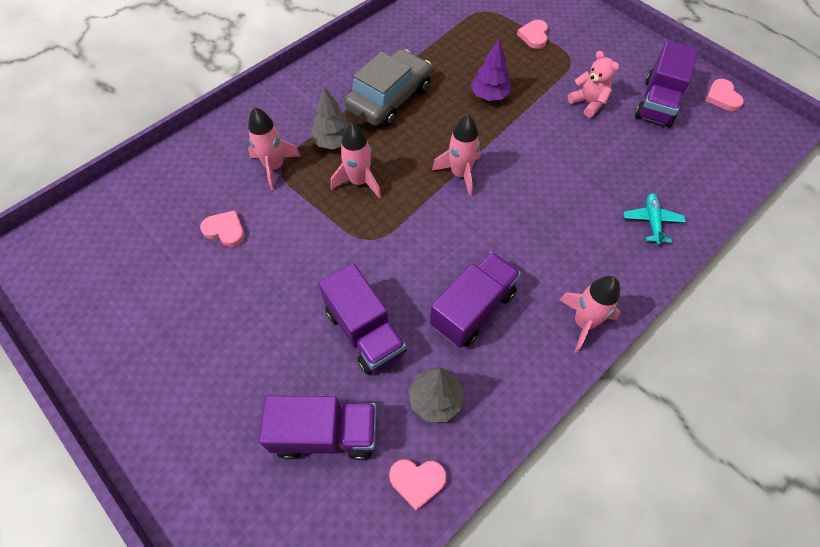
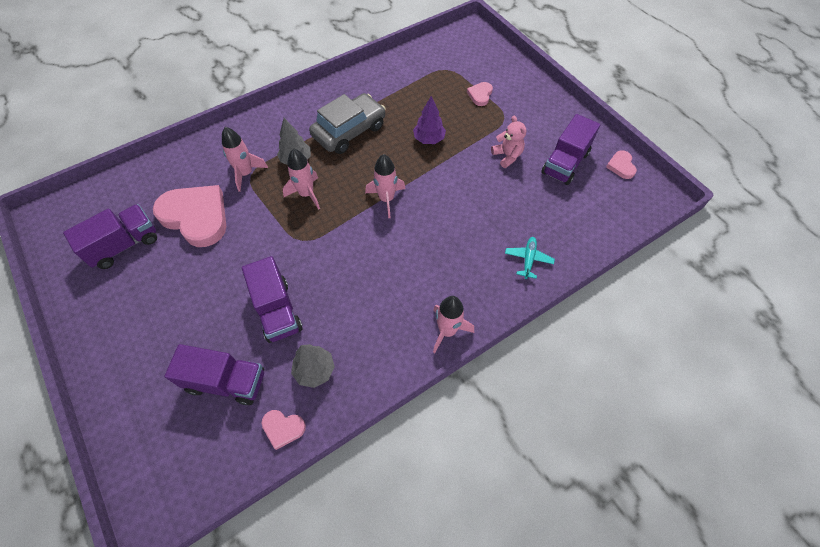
camera: 10 degrees right, 0 degrees up
(225, 230) = (196, 217): pink heart -> pink heart, size x2.23
(472, 309) = (364, 306): purple truck -> purple truck (124, 245)

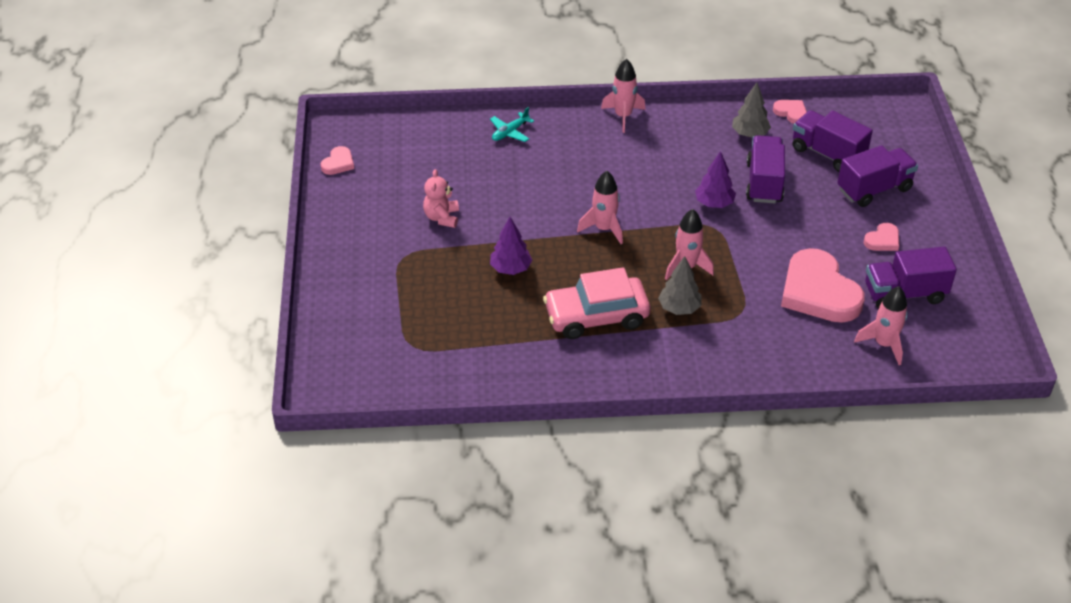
camera: 150 degrees left, 15 degrees down
(246, 173) = (746, 316): pink rocket -> pink rocket (884, 344)
(312, 265) = (714, 203): none -> purple tree
(349, 131) = (596, 316): grey car -> pink car
(480, 95) = (404, 294): pink heart -> pink heart (882, 240)
(565, 163) = (390, 187): purple truck -> purple truck (874, 189)

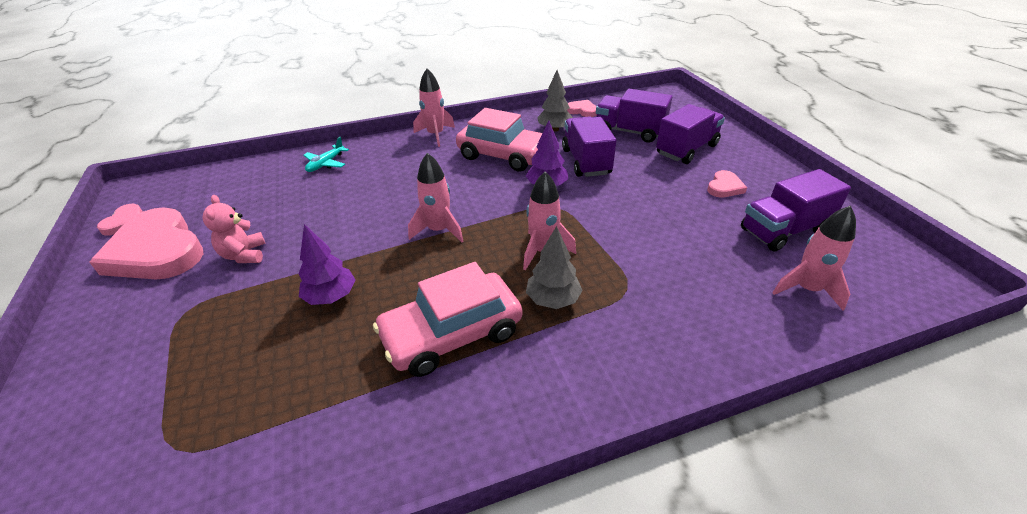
camera: 15 degrees left, 5 degrees down
(685, 157) = (503, 155): none -> pink car
(818, 292) = (697, 247): pink heart -> pink heart (157, 251)

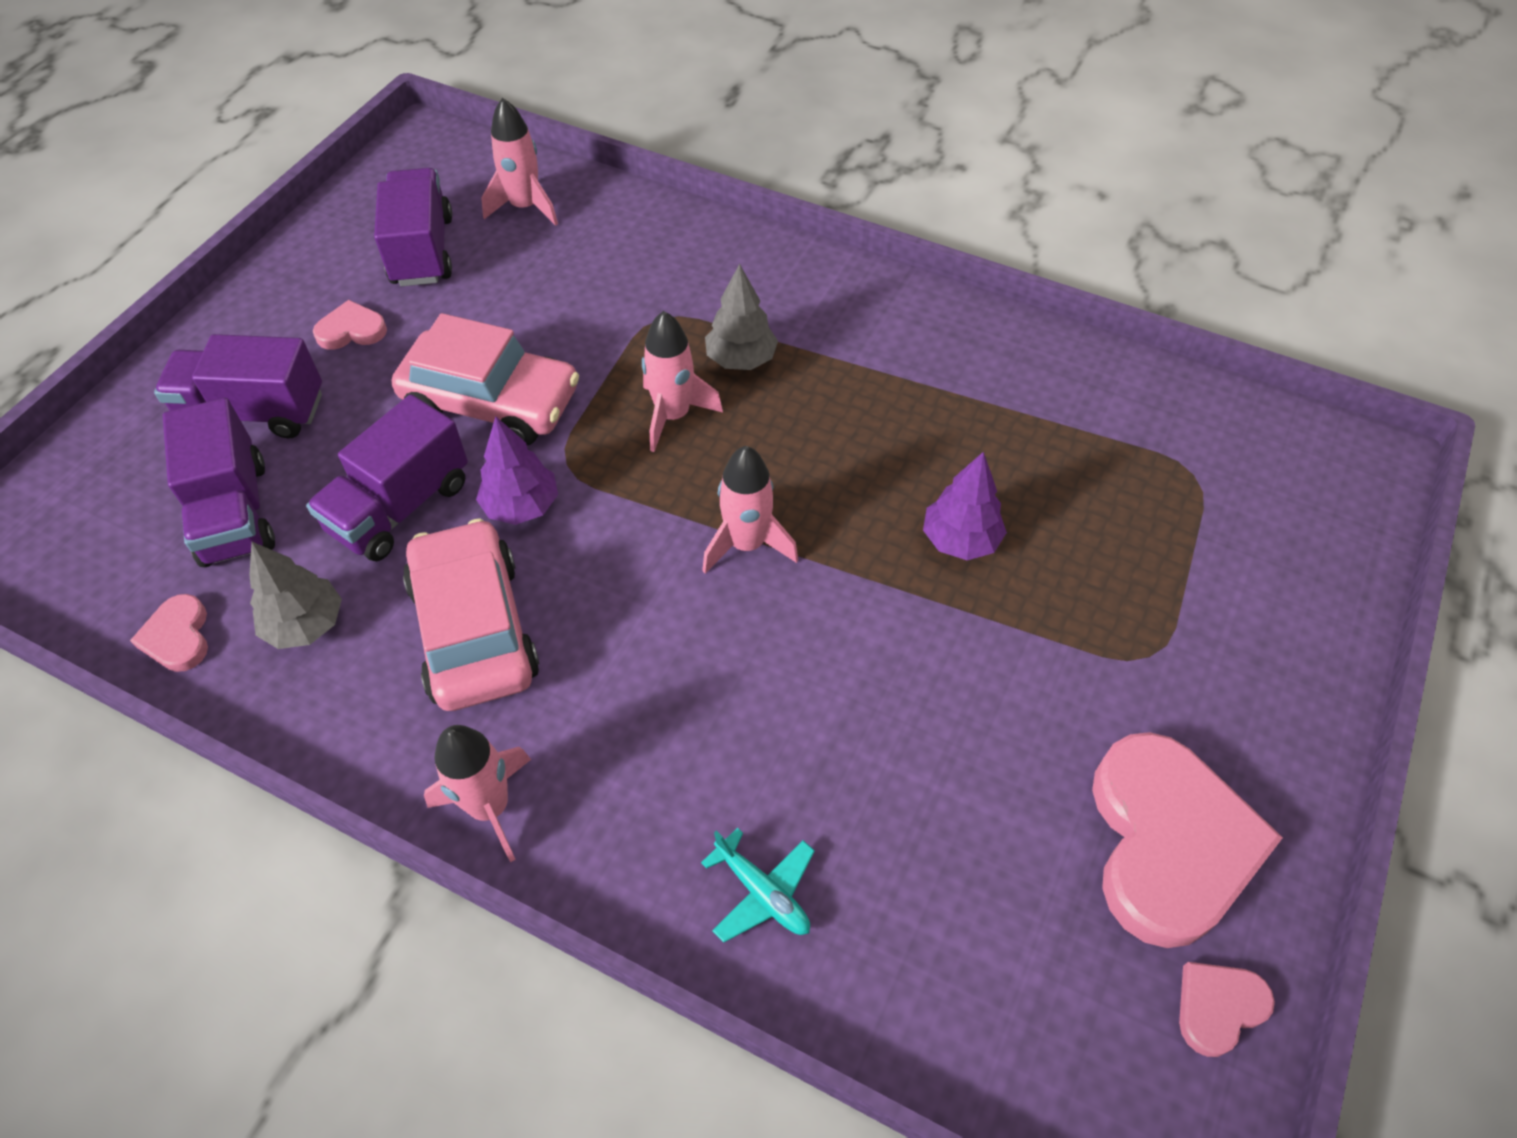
camera: 135 degrees left, 15 degrees up
(244, 255) = (1034, 714): pink teddy bear -> none
(326, 164) = (762, 892): turquoise plane -> turquoise plane turned 60 degrees clockwise
(452, 334) = (873, 399): pink car -> pink car (492, 402)
(783, 231) = (422, 251): purple truck -> purple truck turned 120 degrees counterclockwise

